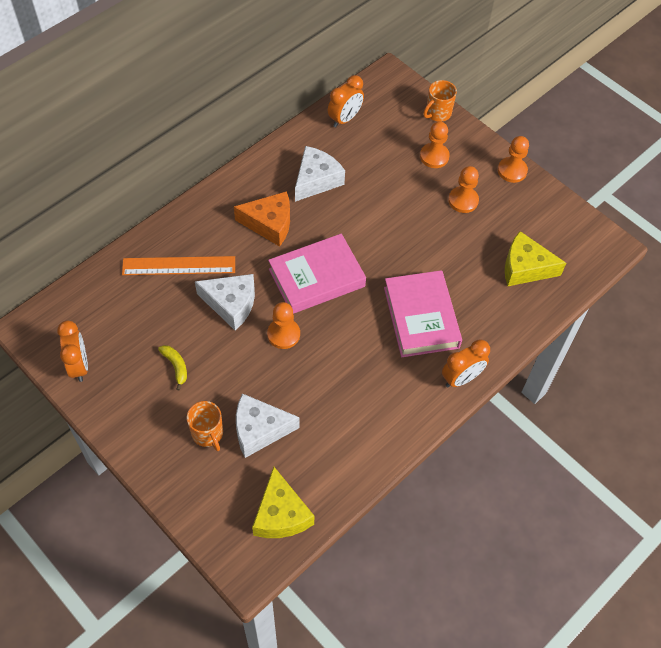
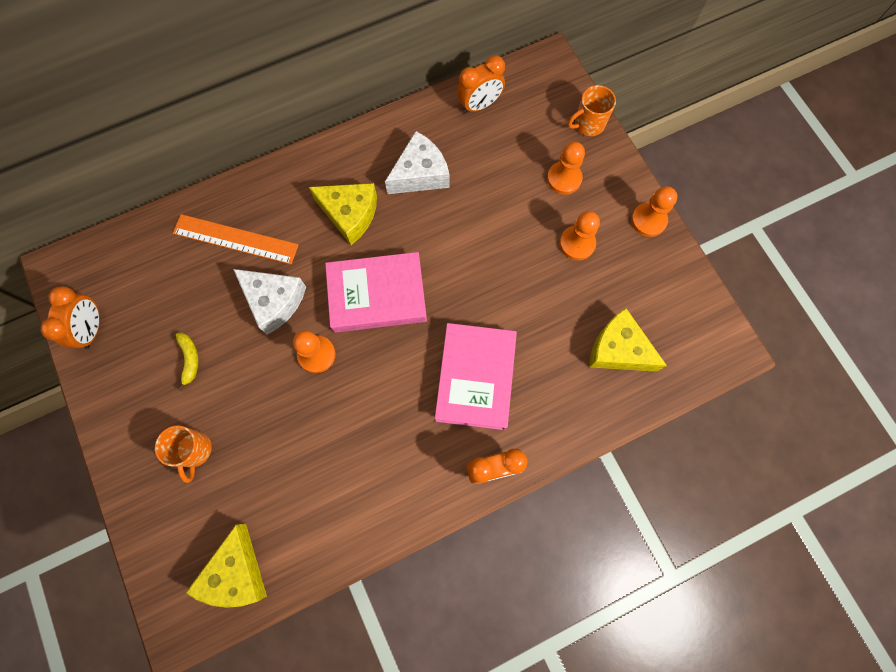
camera: 20 degrees right, 15 degrees up
(259, 430) = (250, 463): white cheese -> none
(269, 224) = (350, 214): orange cheese -> yellow cheese

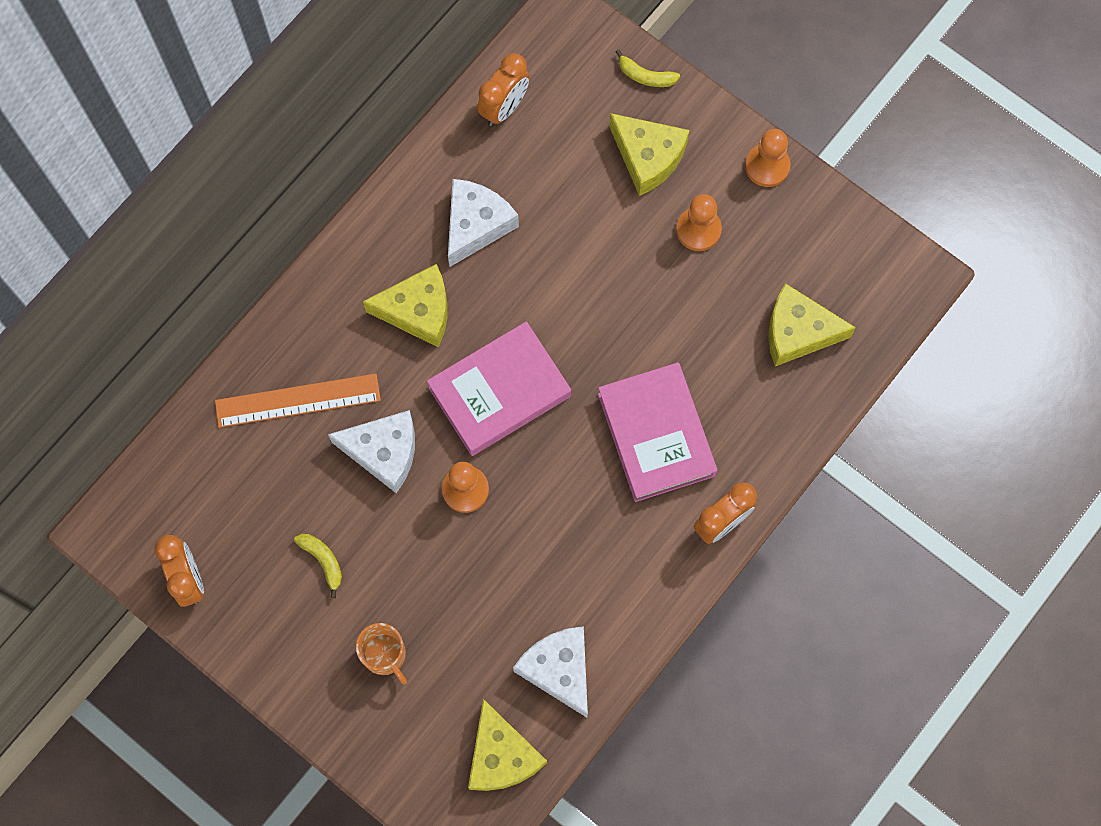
camera: 25 degrees left, 0 degrees up
(314, 525) = (559, 670): none -> white cheese
(564, 178) = (648, 157): orange pawn -> yellow cheese
(588, 124) = (645, 76): orange mug -> yellow banana

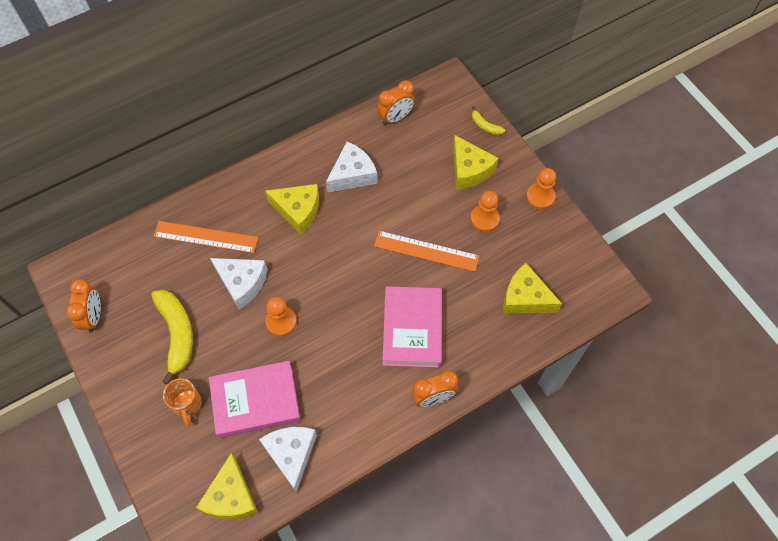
camera: 20 degrees right, 10 degrees down
(323, 561) = (177, 334): yellow banana -> yellow banana, size x2.06
(499, 392) = (326, 272): pink book -> pink book (256, 401)
(632, 309) = (426, 251): none -> orange ruler

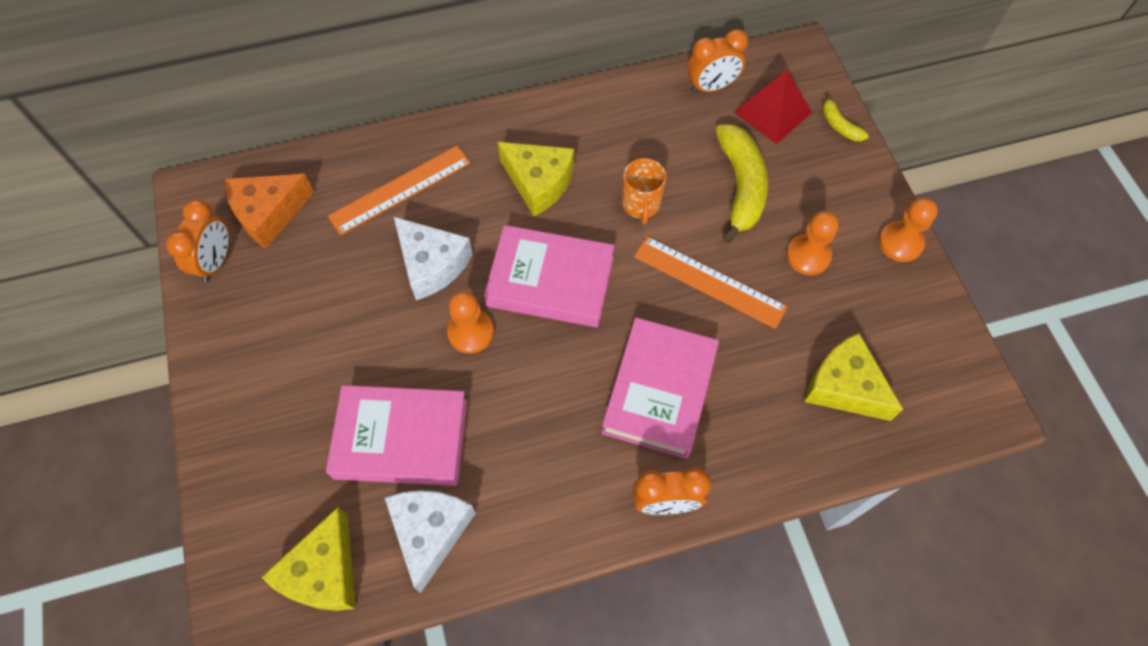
camera: 15 degrees right, 0 degrees up
(120, 275) = (269, 213): none -> orange cheese
(177, 334) = (320, 314): yellow banana -> yellow banana (740, 186)
(187, 405) = (303, 418): orange mug -> orange mug (641, 204)
(205, 237) = (400, 189): orange ruler -> orange ruler turned 60 degrees counterclockwise
(324, 275) = (550, 281): none -> pink book
(352, 174) = (629, 150): white cheese -> none
(440, 126) = (772, 112): none -> red pyramid
(469, 169) = (801, 181): yellow cheese -> none

